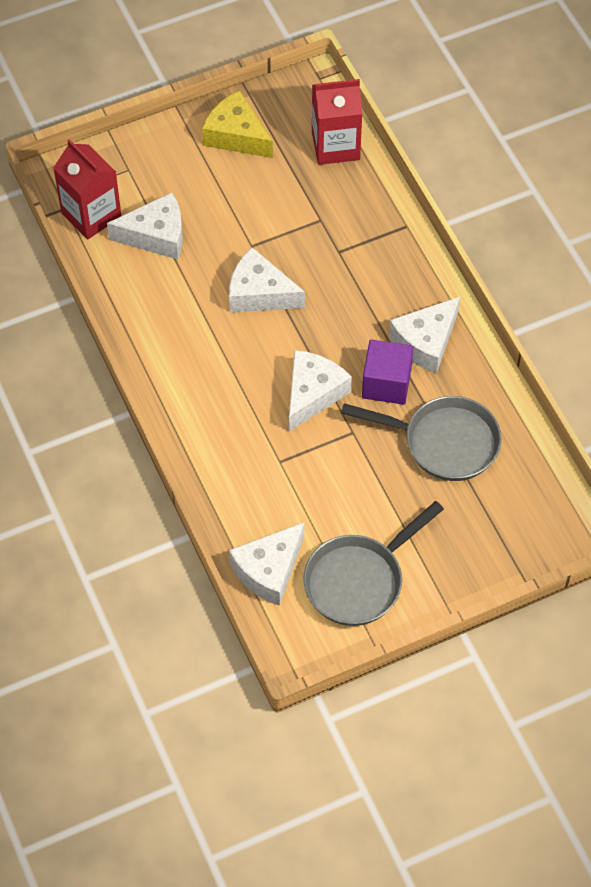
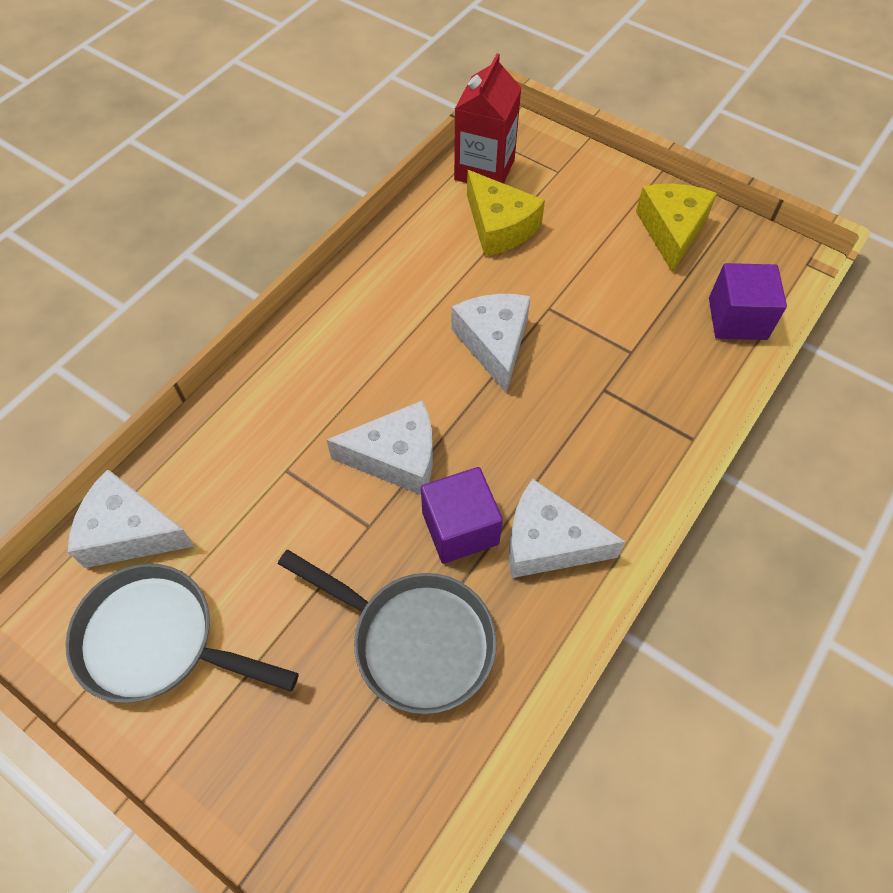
camera: 60 degrees right, 0 degrees up
(156, 235) = (499, 227): white cheese -> yellow cheese
(335, 146) = (737, 319): red carton -> purple cube
(444, 442) = (415, 640): grey pan -> grey pan turned 45 degrees counterclockwise

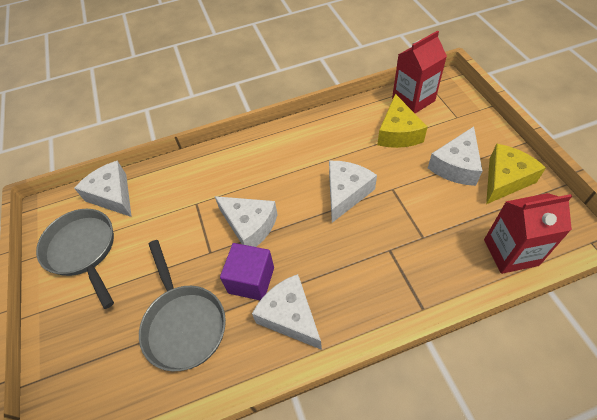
camera: 40 degrees right, 5 degrees down
(604, 239) = (456, 166): none -> white cheese
(737, 319) = (510, 252): purple cube -> red carton

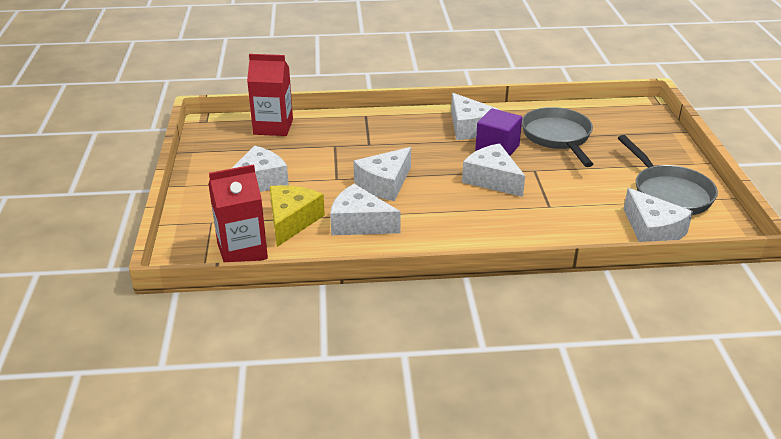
camera: 170 degrees left, 20 degrees down
(346, 144) = (359, 223): none -> white cheese
(505, 179) = (225, 164): yellow cheese -> none

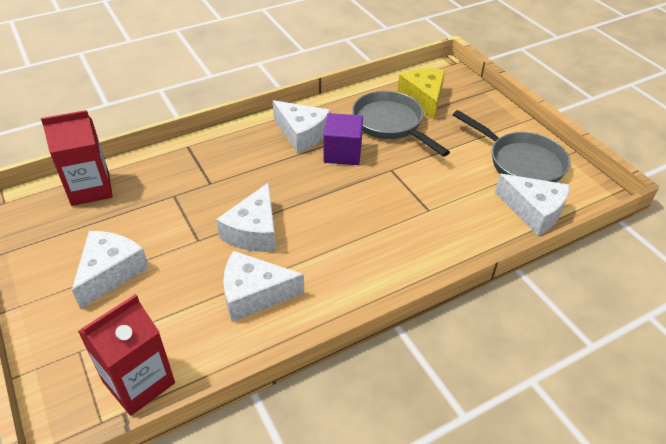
camera: 25 degrees left, 10 degrees up
(292, 221) = (177, 316): yellow cheese -> yellow cheese (423, 98)
(492, 179) = (358, 193): white cheese -> none

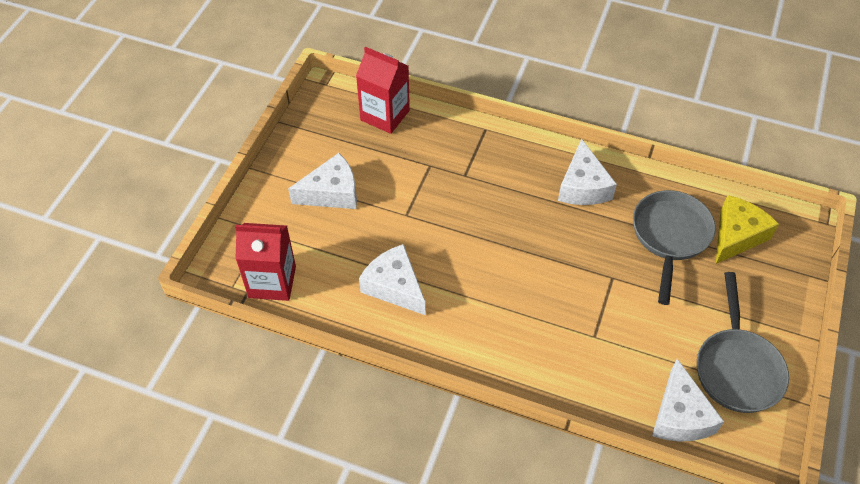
camera: 50 degrees right, 10 degrees up
(254, 231) = (448, 240): white cheese -> none
(342, 153) = (593, 230): purple cube -> none

